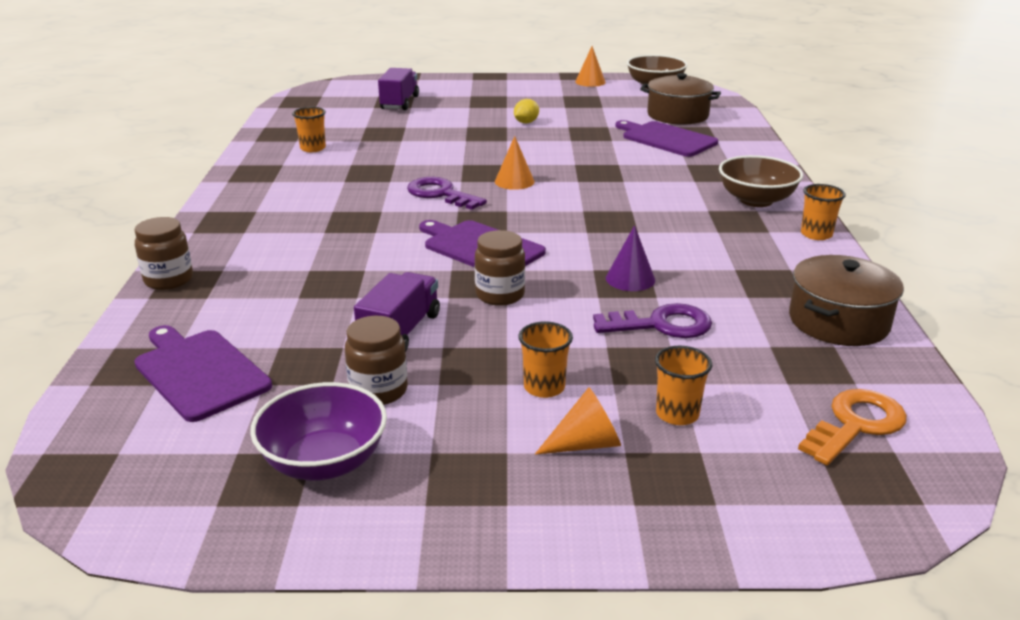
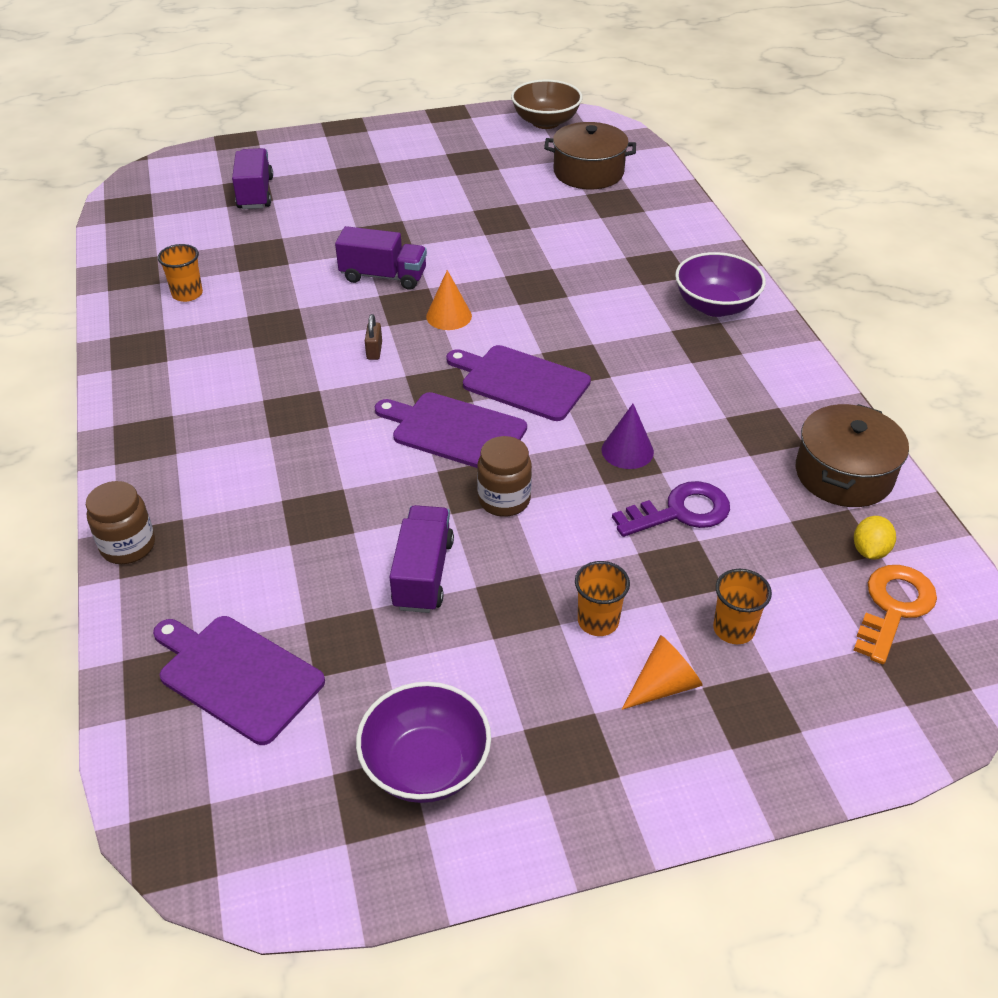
camera: 15 degrees left, 15 degrees up
(378, 391) = (437, 661): brown jar -> none
(440, 194) = (374, 351): purple key -> brown padlock
(473, 154) = (383, 276): none -> purple truck
(526, 122) = (422, 209): yellow lemon -> yellow lemon (869, 551)
(590, 82) = (468, 123): orange cone -> none
(666, 139) = (589, 216): purple cutting board -> purple cutting board (521, 381)
(756, 200) = (715, 306): brown bowl -> purple bowl
(816, 234) = (789, 350): orange cup -> none

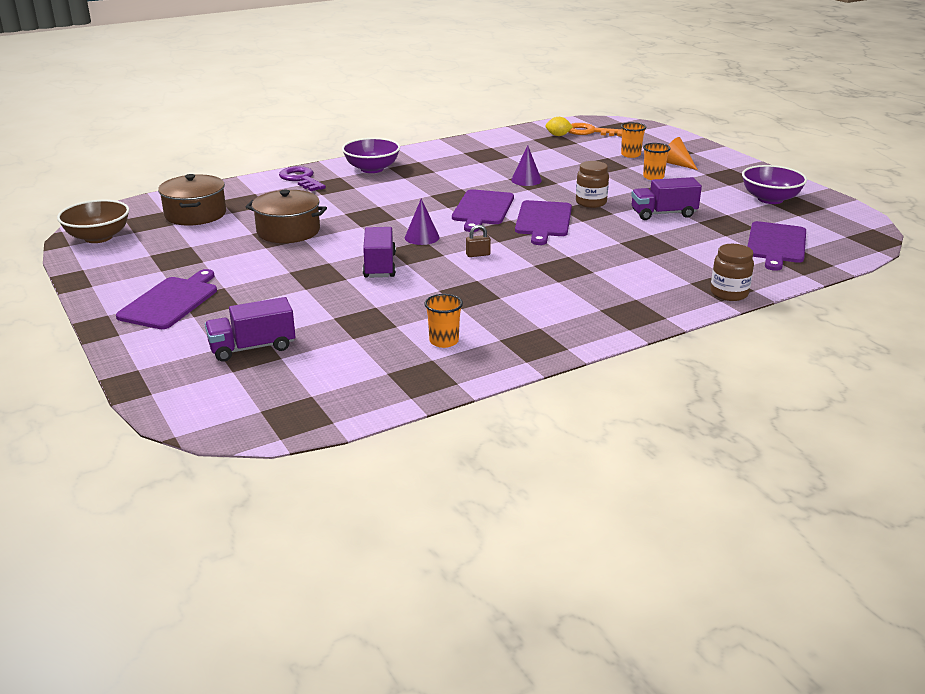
camera: 105 degrees left, 15 degrees down
(373, 158) = (171, 301): none -> purple cutting board
(449, 316) = (422, 237): orange cone -> purple cone
(680, 511) = (564, 167): purple key -> purple key (301, 179)
(843, 474) = (508, 140): brown pot -> brown pot (288, 231)

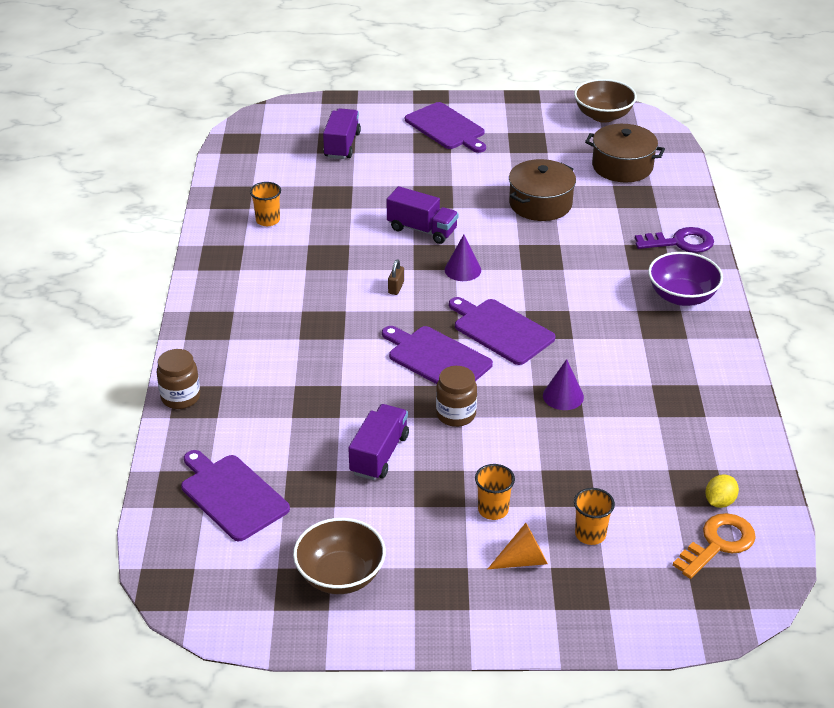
camera: 120 degrees right, 10 degrees up
(770, 199) = (340, 575): purple bowl -> brown bowl

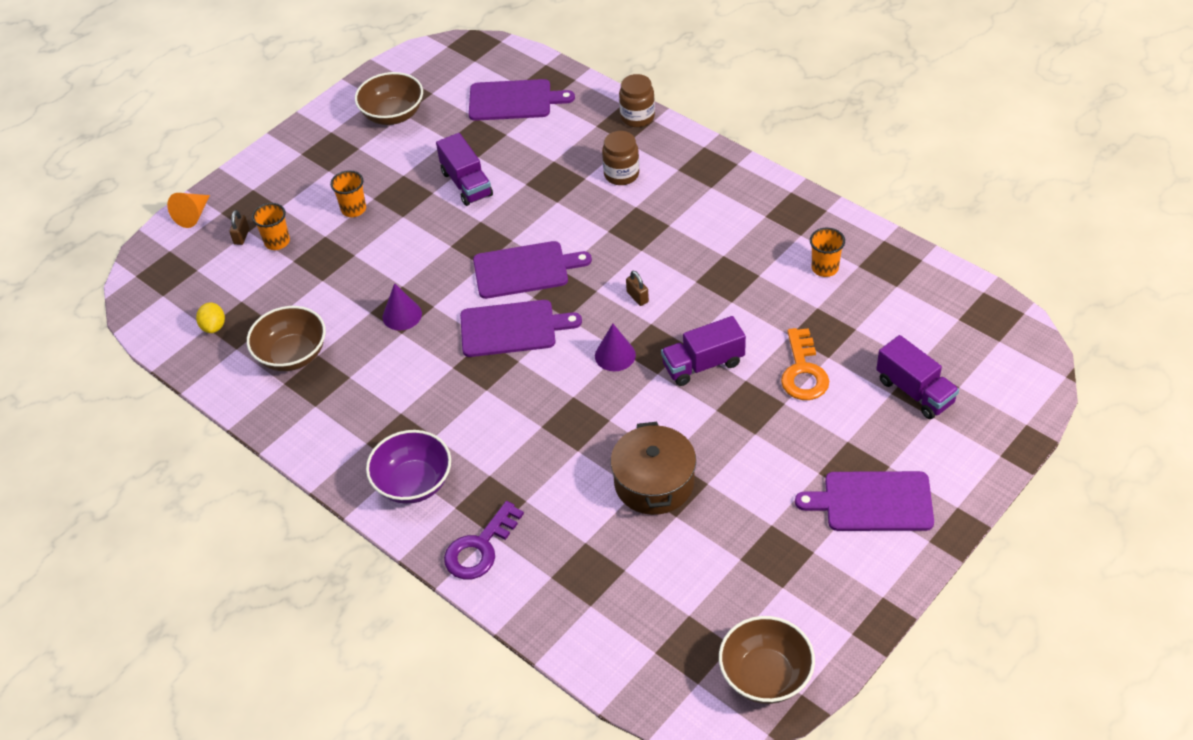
camera: 135 degrees right, 10 degrees up
(456, 414) = (456, 244): brown jar -> brown jar (621, 174)
(523, 560) = (301, 198): orange cone -> orange cone (193, 215)
(615, 566) = (241, 236): none -> brown padlock
(622, 166) = (648, 607): brown pot -> none
(677, 430) = (292, 355): none -> brown bowl
(718, 543) = (190, 298): orange key -> orange key (803, 372)

